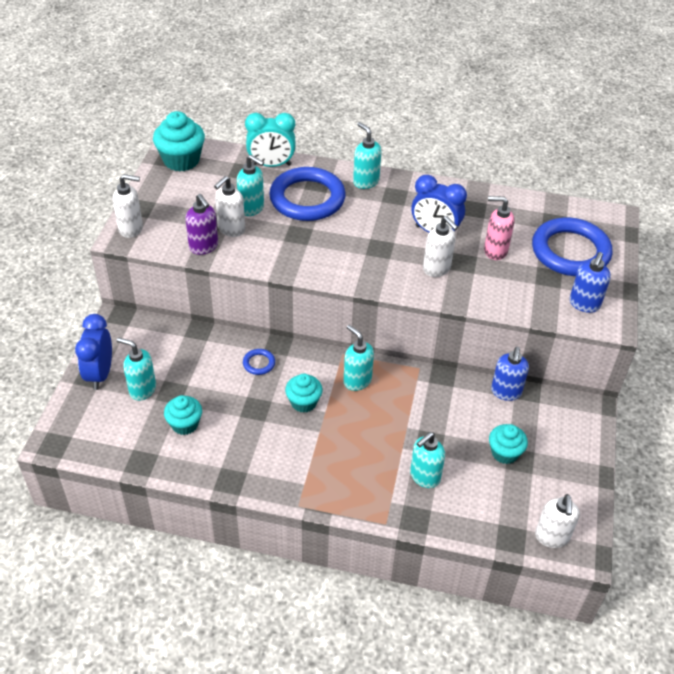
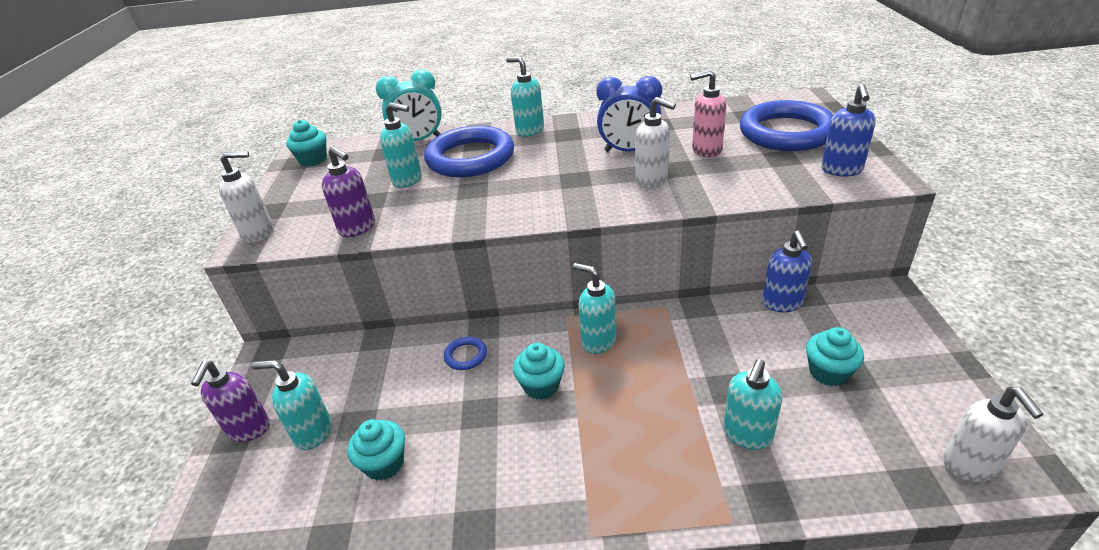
camera: 10 degrees left, 10 degrees down
(100, 374) = (249, 429): blue clock -> purple soap dispenser
(181, 160) = (313, 160): turquoise cupcake -> turquoise cupcake, size x0.64
(231, 229) = (388, 204): white soap dispenser -> none

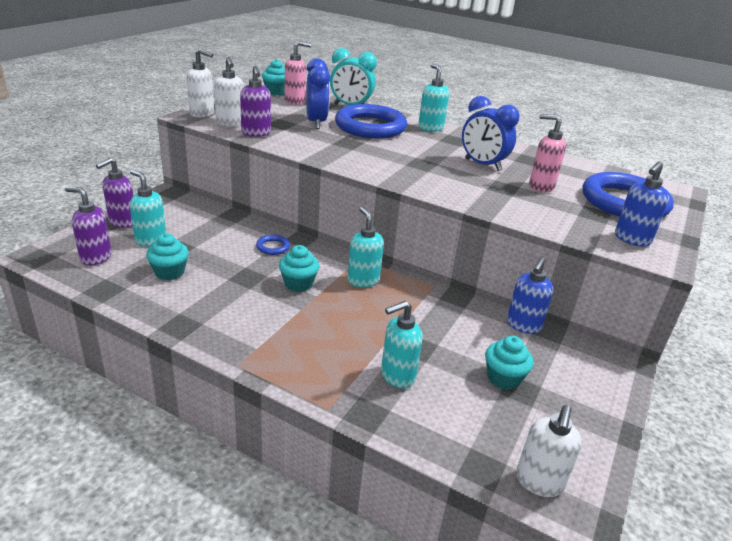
camera: 25 degrees right, 5 degrees down
(266, 503) = (95, 257): none -> purple soap dispenser
(350, 162) = (295, 101): none -> pink soap dispenser
(408, 180) = (316, 123): turquoise soap dispenser -> blue clock
(652, 180) = (473, 186): white soap dispenser -> white soap dispenser (230, 123)

